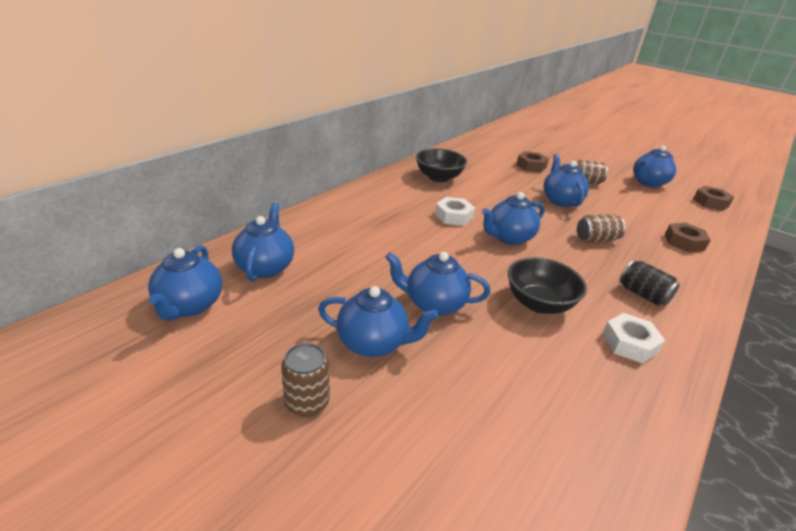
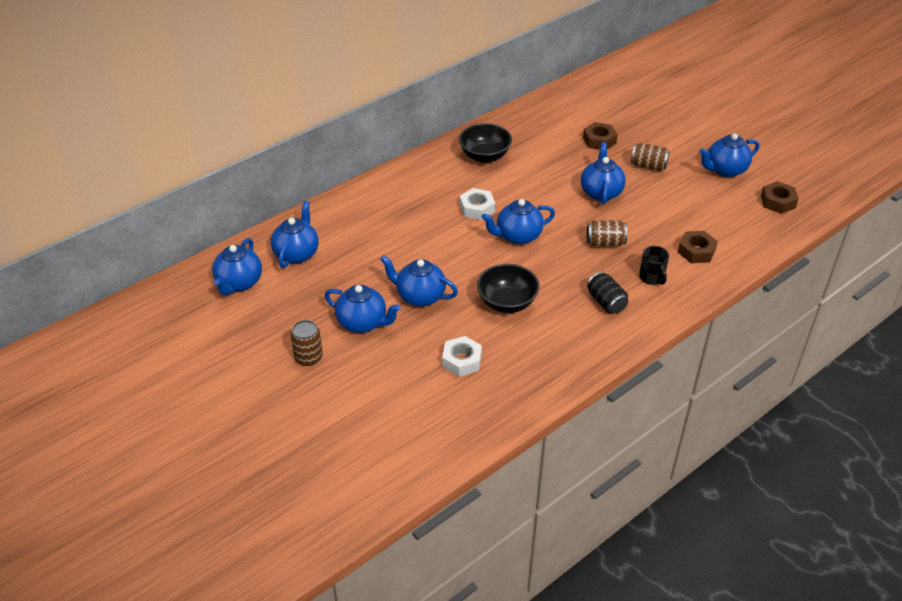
camera: 15 degrees right, 10 degrees up
(629, 343) = (560, 341): white nut -> white nut (462, 360)
(666, 267) = (652, 277): none -> black mug

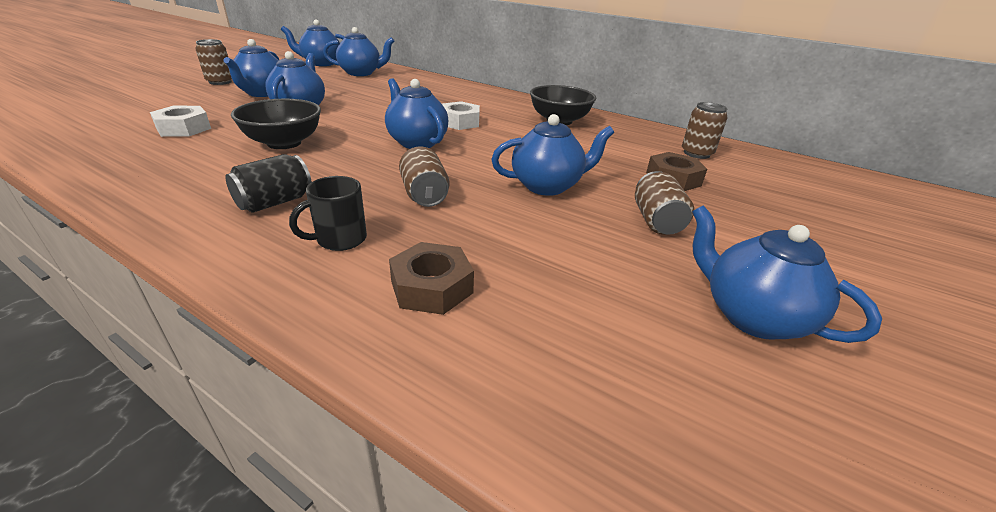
camera: 70 degrees right, 10 degrees down
(562, 115) = (696, 153): none -> brown can
(778, 202) = (722, 434): brown nut -> none

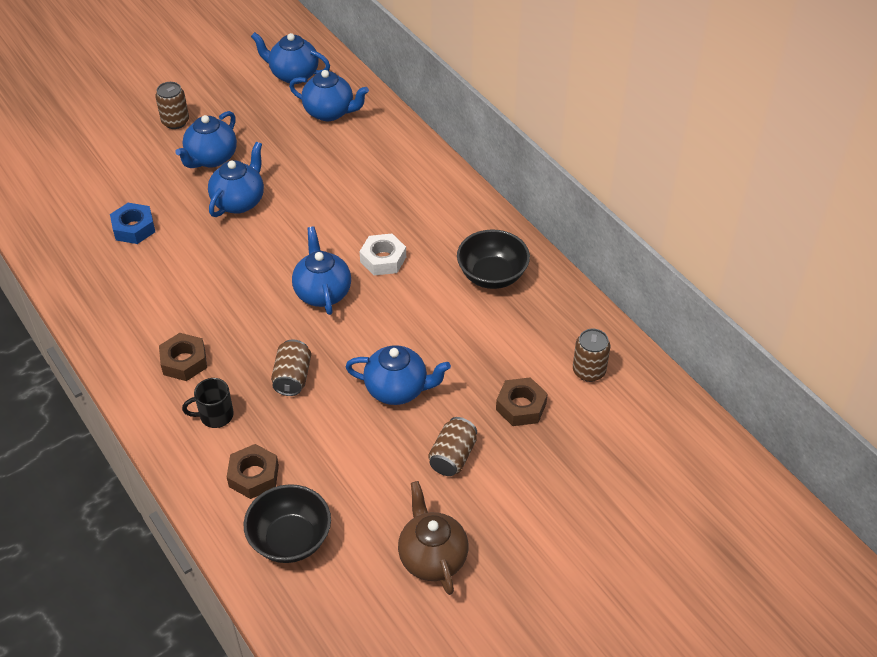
camera: 25 degrees right, 15 degrees up
(183, 128) = (134, 228): white nut -> blue nut
(275, 202) = (184, 361): black can -> brown nut
(284, 143) = (209, 271): black bowl -> black bowl (290, 539)
(751, 316) = (432, 557): blue teapot -> brown teapot

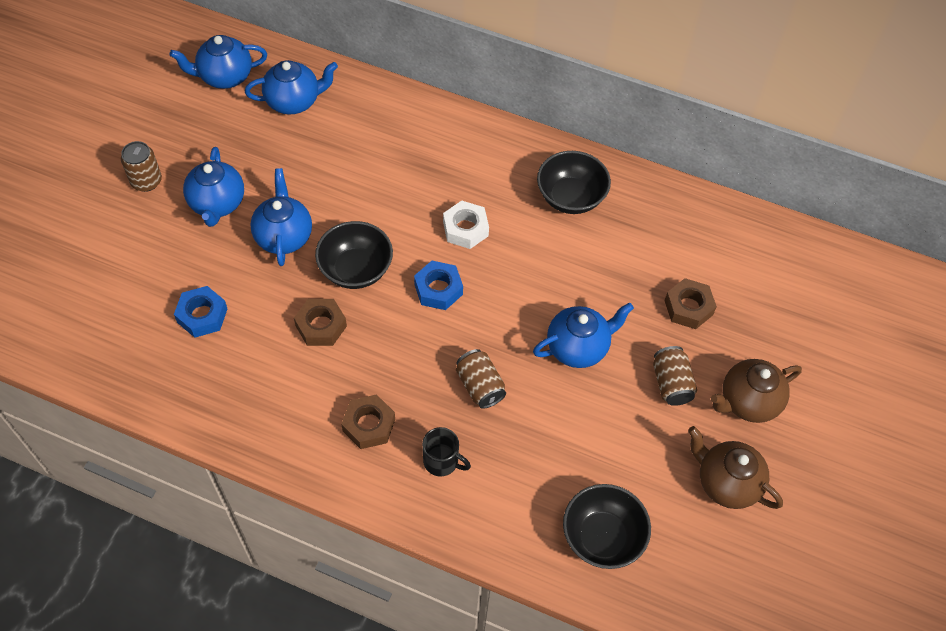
camera: 35 degrees left, 10 degrees up
(215, 416) = (442, 461): black mug -> black mug turned 105 degrees counterclockwise
(254, 476) = (523, 498): brown nut -> brown nut (321, 326)
(272, 249) = (356, 269): none -> black bowl
(322, 292) = (438, 289): blue teapot -> blue nut
(508, 506) = (748, 402): none -> brown teapot
(589, 371) = (715, 246): brown can -> none

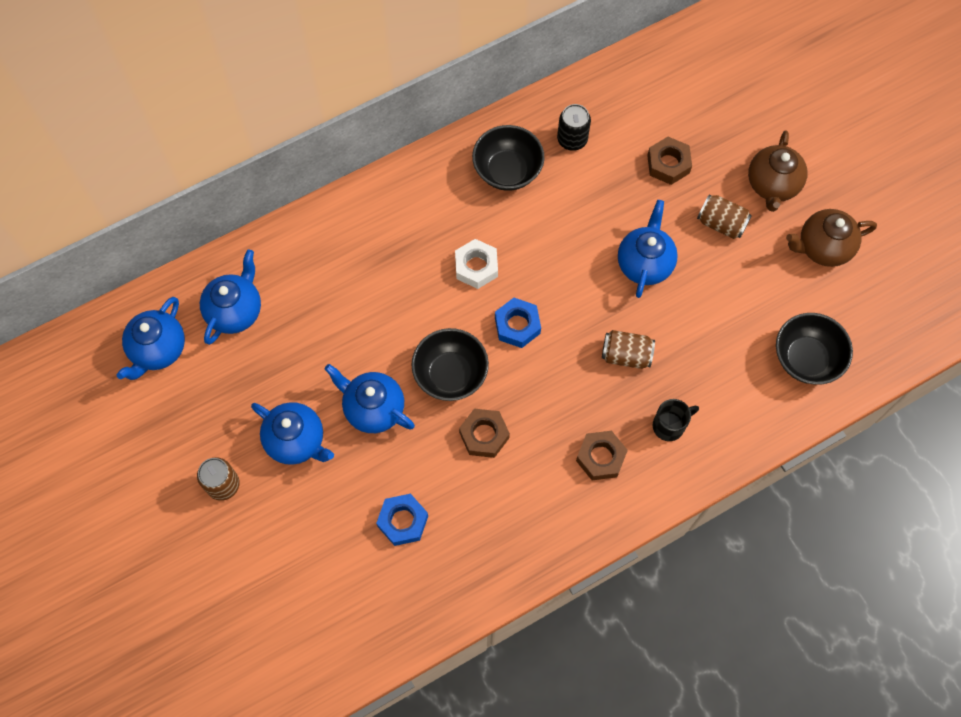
camera: 50 degrees left, 10 degrees up
(642, 224) = (572, 139): none -> black can

